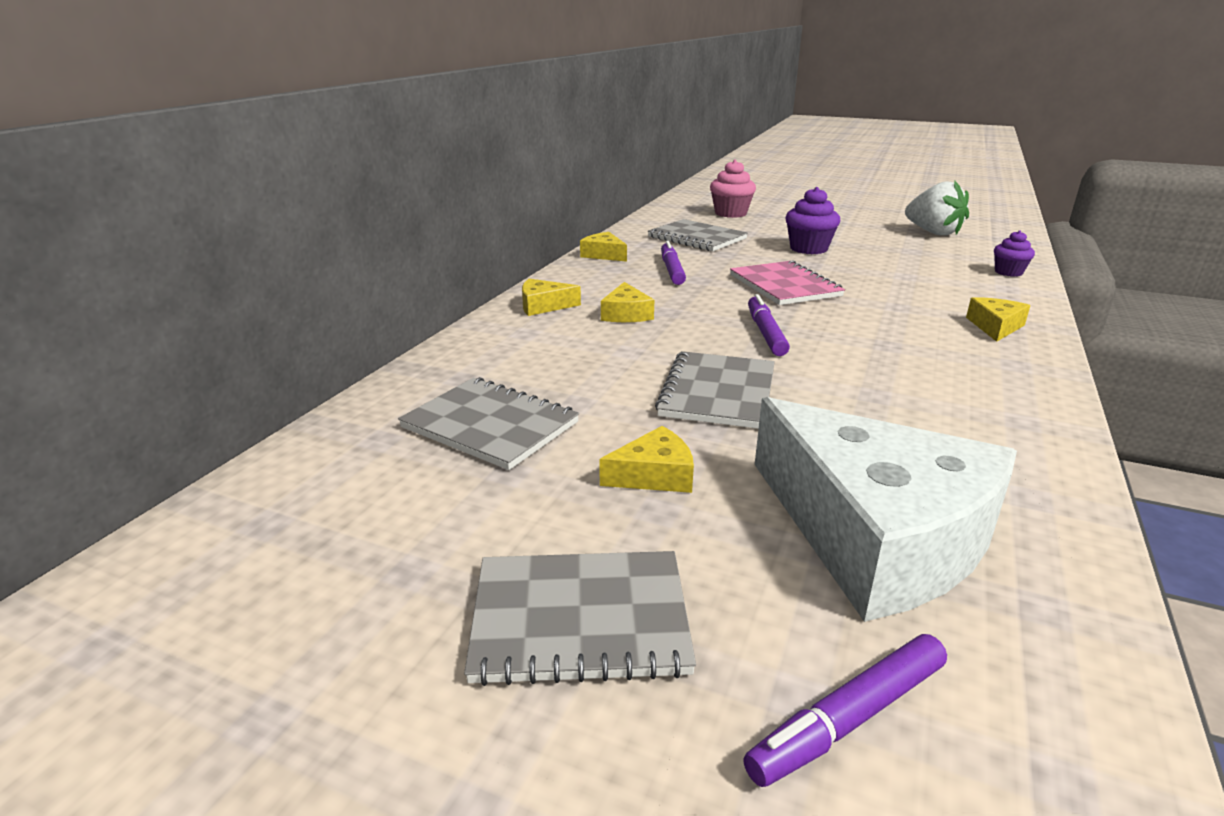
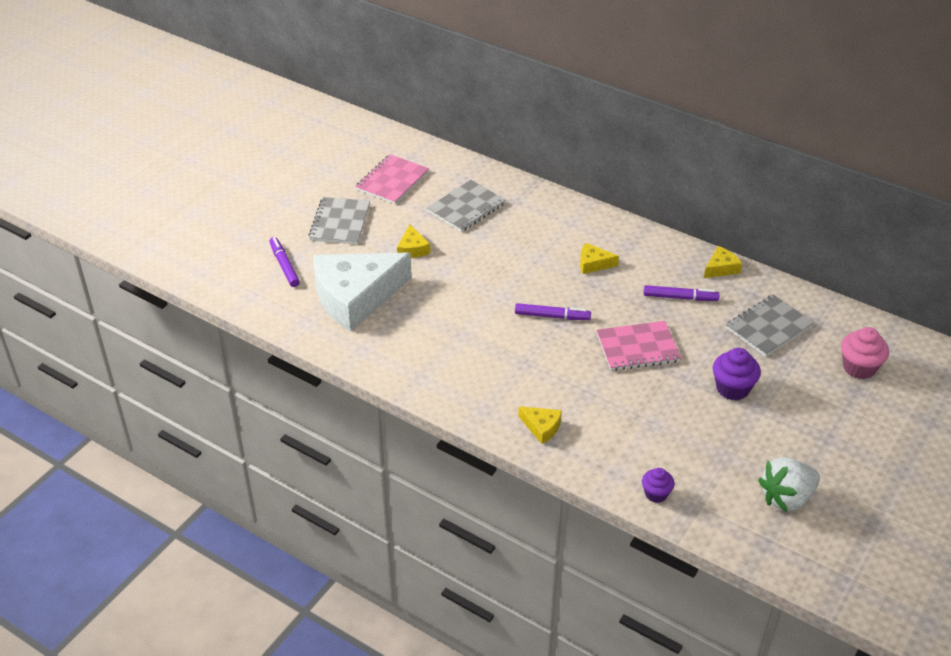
camera: 100 degrees right, 15 degrees up
(370, 543) = (392, 181): none -> pink notebook
(543, 306) = (613, 231): yellow cheese -> none
(718, 392) = (479, 281): grey notebook -> none

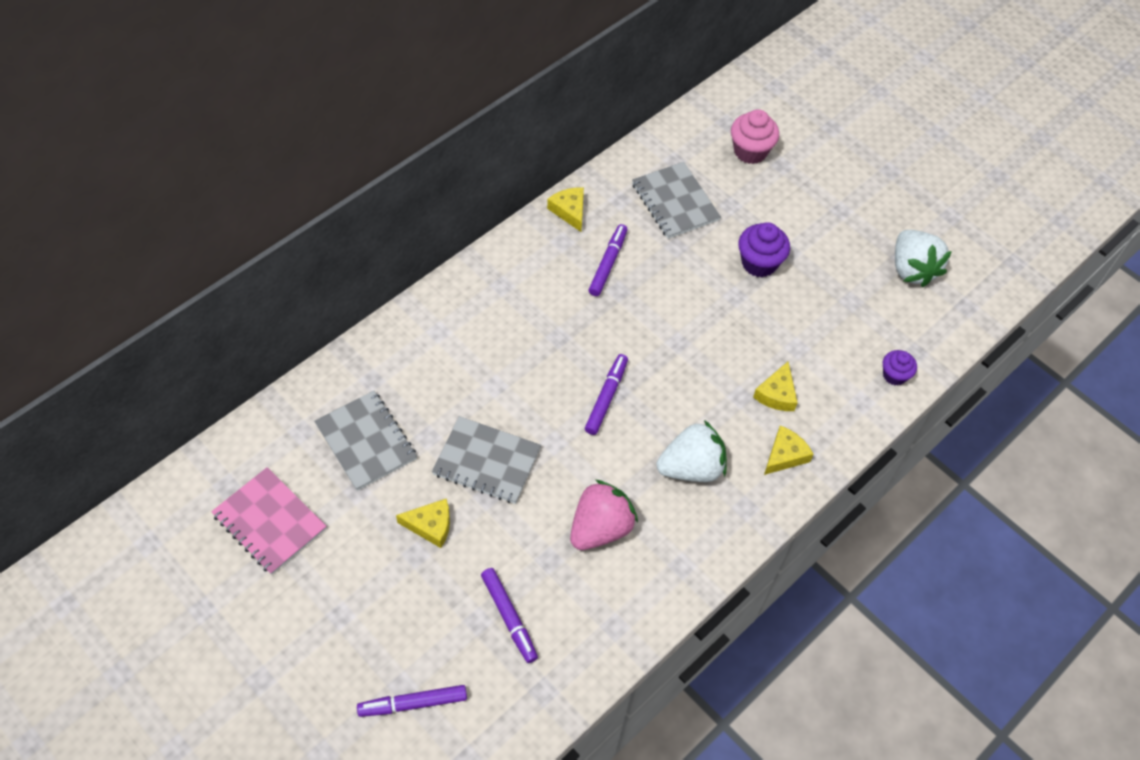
camera: 80 degrees left, 15 degrees up
(340, 222) = (340, 610): grey notebook -> grey notebook (487, 461)
(355, 297) = (509, 617): white cheese -> purple marker
(438, 330) = (600, 528): none -> pink strawberry
(508, 372) = (691, 467): none -> white strawberry
(593, 264) = (524, 330): yellow cheese -> yellow cheese (776, 394)
(637, 347) = (679, 328): pink notebook -> none

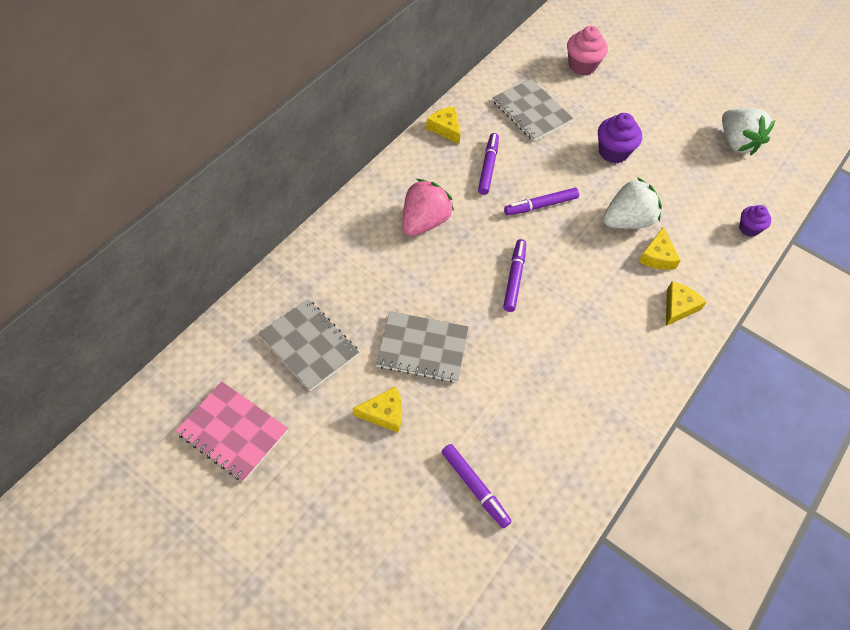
camera: 10 degrees left, 0 degrees up
(413, 703) = (404, 585): purple marker -> purple marker (541, 205)
(600, 528) = (537, 393): pink strawberry -> pink strawberry (424, 222)
(691, 467) = (602, 328): white strawberry -> white strawberry (627, 221)

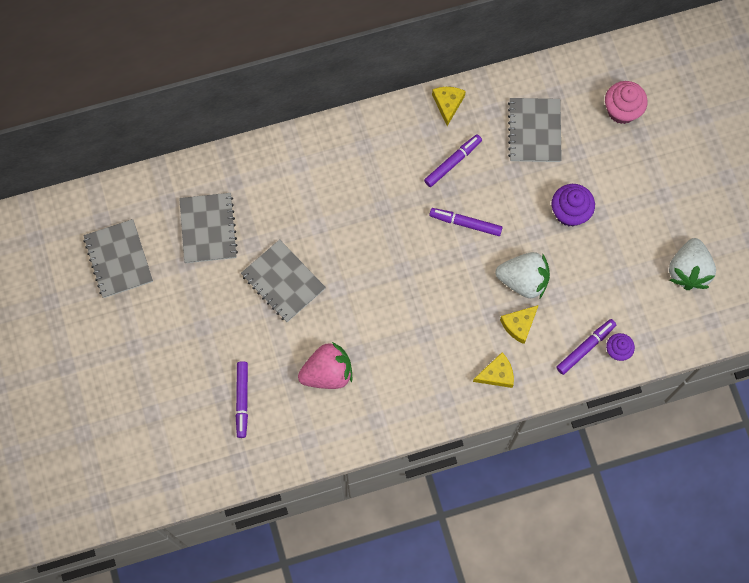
camera: 40 degrees right, 15 degrees up
(233, 432) = (118, 259): pink notebook -> grey notebook
(384, 413) = (222, 311): yellow cheese -> none
(424, 222) = (363, 181): pink strawberry -> pink strawberry (327, 373)
(514, 278) = (392, 271): purple marker -> purple marker (585, 348)

